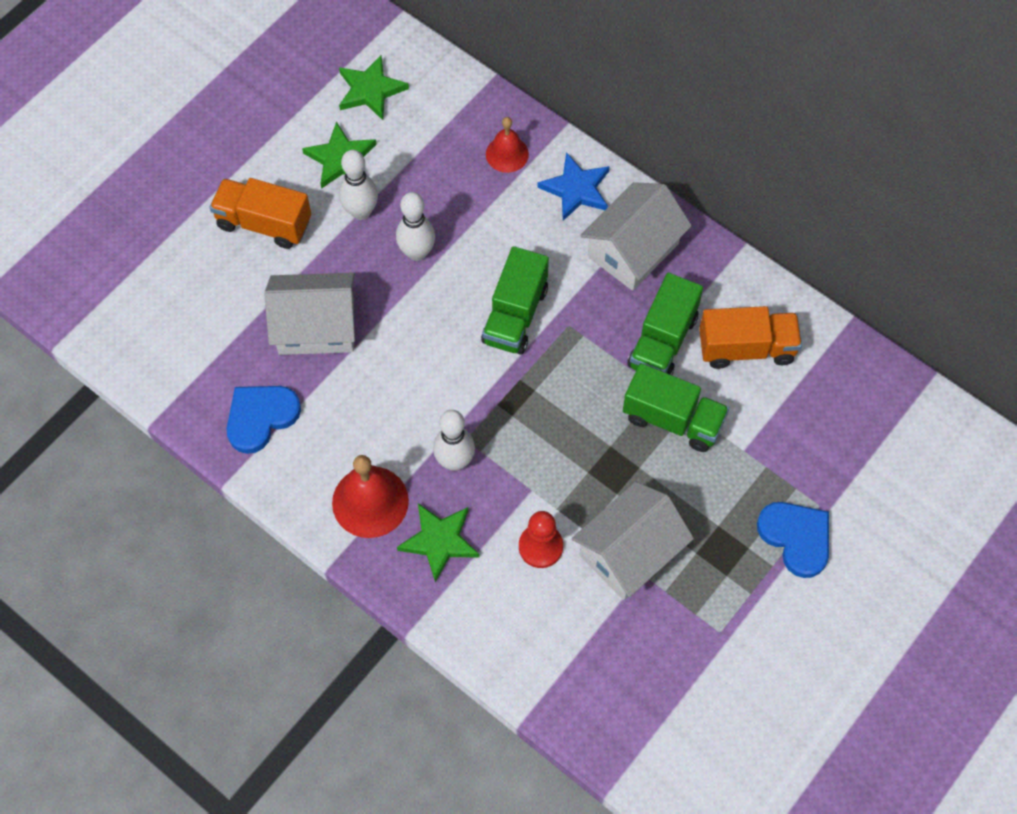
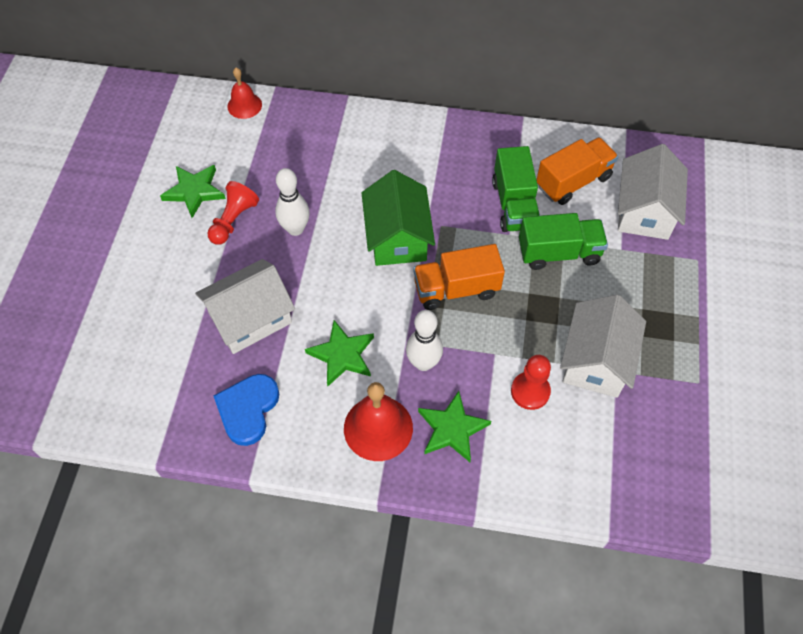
camera: 30 degrees left, 5 degrees down
(264, 223) = (161, 263): orange truck -> orange truck (456, 289)
(361, 212) = (233, 220): white bowling pin -> red pawn
(370, 90) = (188, 135): green star -> green star (342, 355)
(507, 154) = (318, 133): red bell -> red bell (244, 105)
(515, 315) = (397, 237): green truck -> green house
(576, 189) = (383, 134): blue star -> none
(633, 250) = (451, 155): white house -> white house (644, 211)
(796, 538) = (699, 289): blue heart -> none

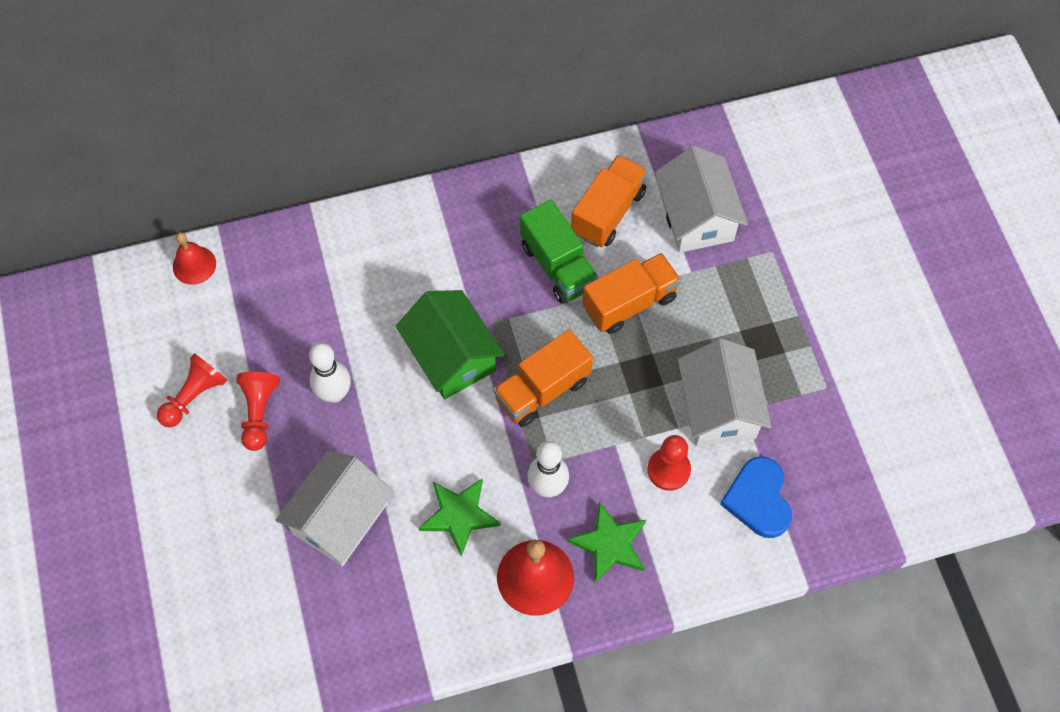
camera: 25 degrees left, 5 degrees up
(194, 191) = (194, 396): green star -> red pawn
(248, 409) = (391, 619): blue heart -> blue heart (758, 499)
(559, 253) = (629, 303): green truck -> orange truck

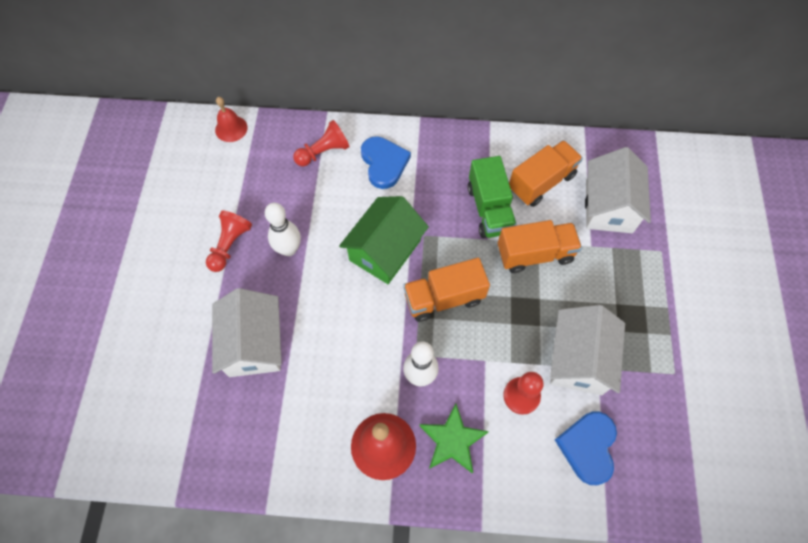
camera: 20 degrees right, 0 degrees up
(194, 396) = (190, 218): red pawn -> red pawn (323, 152)
(340, 518) = (254, 344): white house -> white house turned 60 degrees counterclockwise
(408, 249) = (384, 163): none -> blue heart
(451, 356) = (385, 250): green house -> green house turned 45 degrees clockwise
(459, 515) = (343, 374): green star -> none

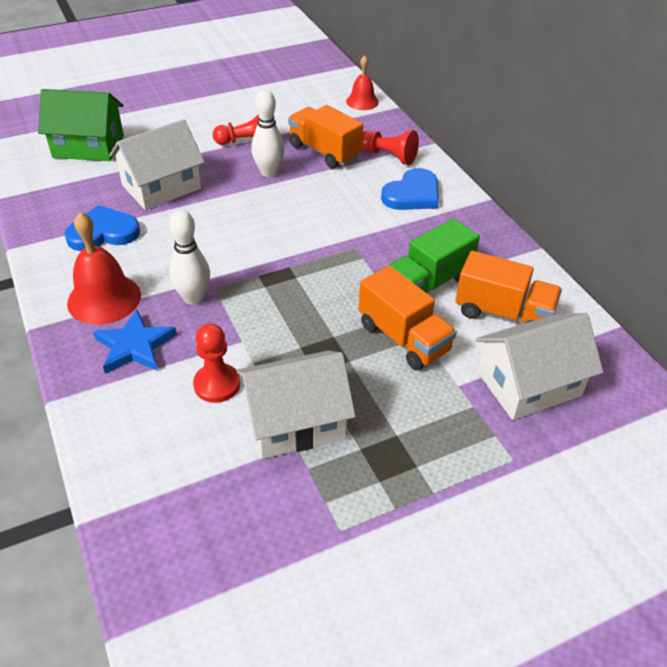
camera: 60 degrees right, 20 degrees down
(385, 250) = (315, 228): green house -> green house (88, 146)
(444, 298) = (293, 285): orange truck -> orange truck (324, 152)
(452, 440) = (134, 346): green star -> blue star
(588, 447) = (186, 466): blue heart -> blue heart (103, 232)

